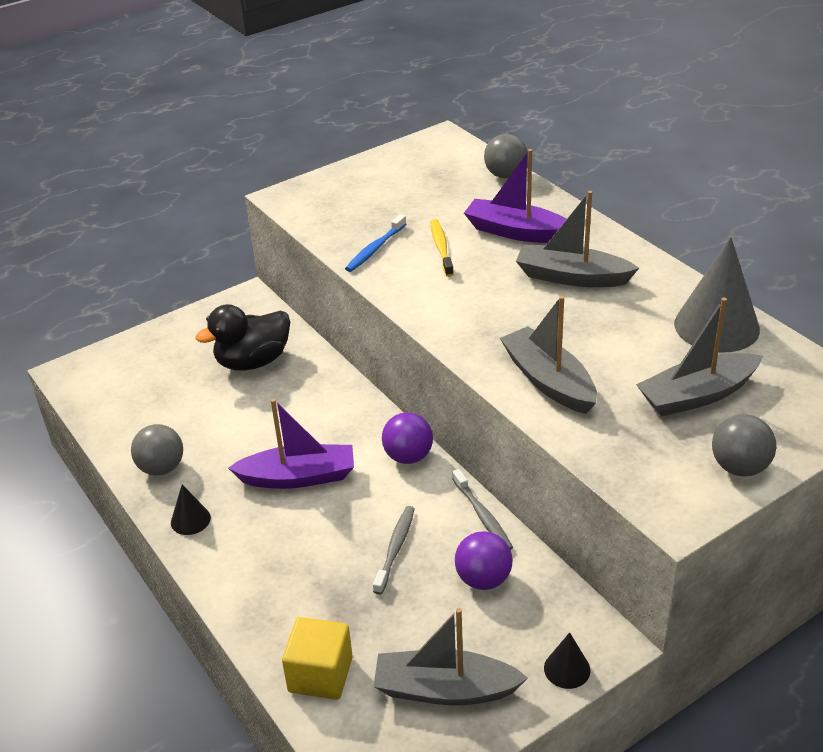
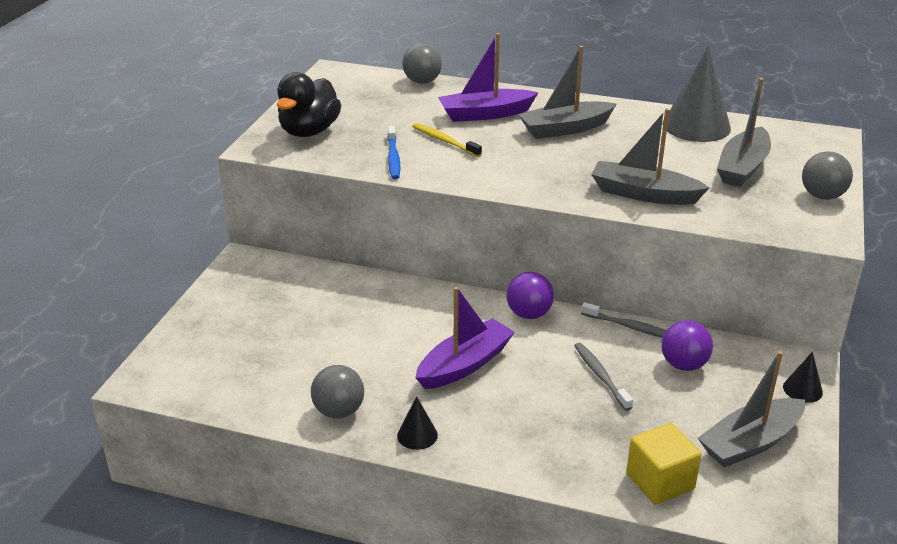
camera: 40 degrees left, 5 degrees down
(253, 361) = (313, 303): black duck -> black duck (309, 131)

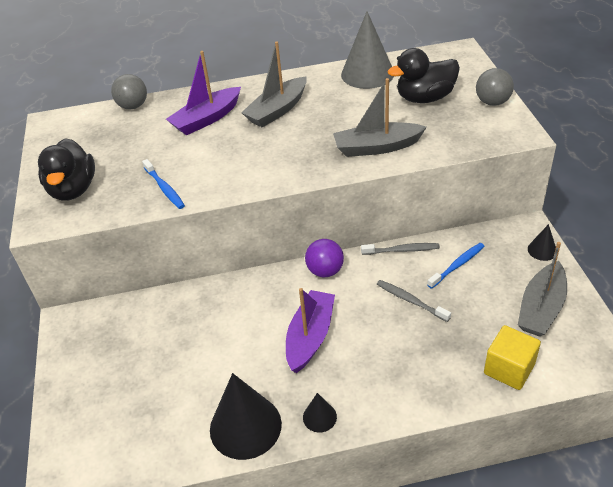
camera: 25 degrees left, 10 degrees up
(339, 411) = (245, 426): grey ball -> black cone
(444, 141) = (194, 156): yellow toothbrush -> none
(683, 365) = (457, 265): purple ball -> blue toothbrush
(742, 168) = (425, 98): grey boat -> black duck

